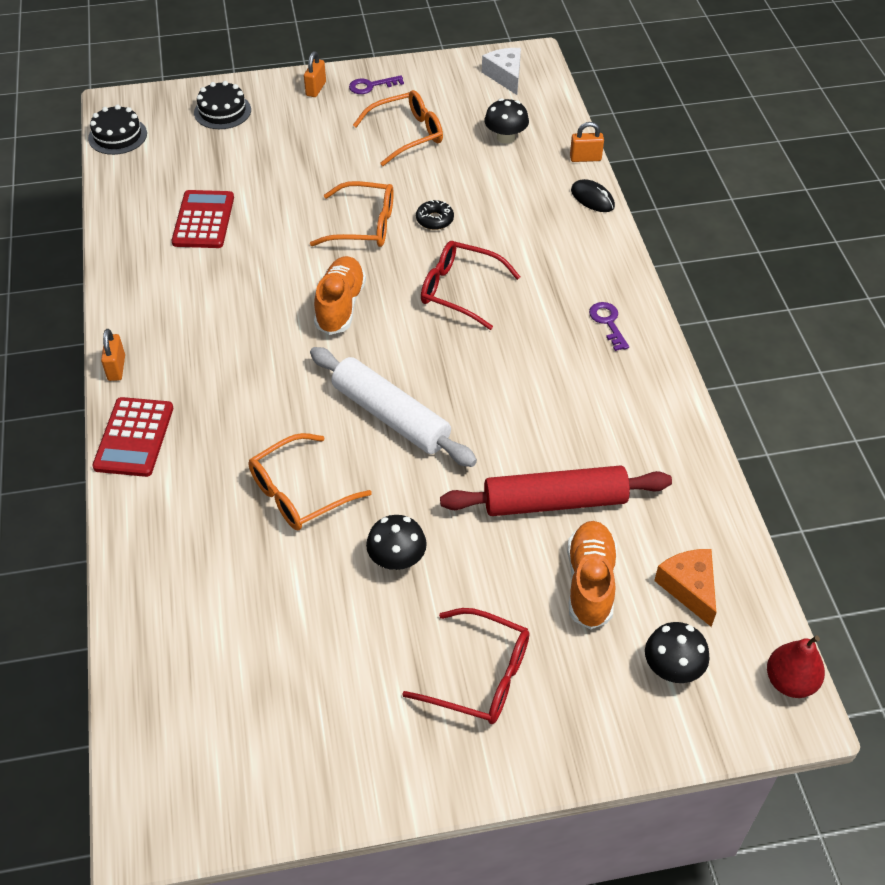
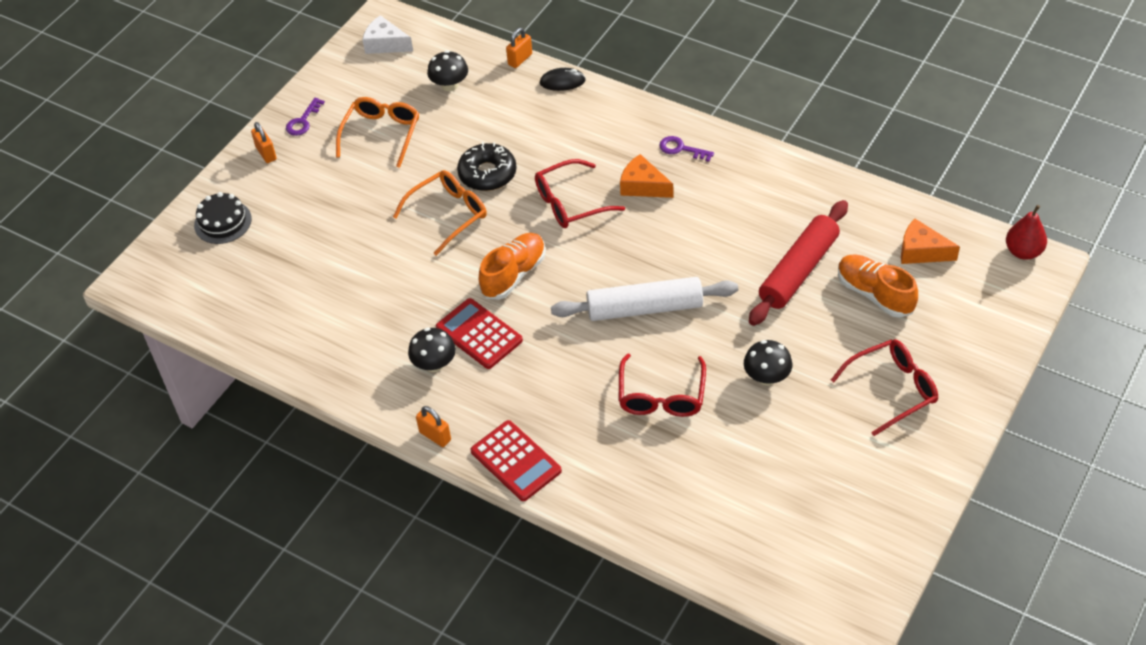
camera: 45 degrees left, 0 degrees up
(117, 136) = (171, 301): black cake -> none
(203, 220) = (335, 301): red calculator -> red calculator (479, 334)
(299, 493) = (661, 396): orange glasses -> red glasses
(340, 306) = (513, 274): orange shoe -> orange shoe turned 75 degrees clockwise
(434, 220) = (487, 174): black donut -> black donut, size x1.70
(533, 325) = (643, 186): none -> orange cheese
(672, 668) = (968, 297): black mushroom -> black mushroom (434, 364)

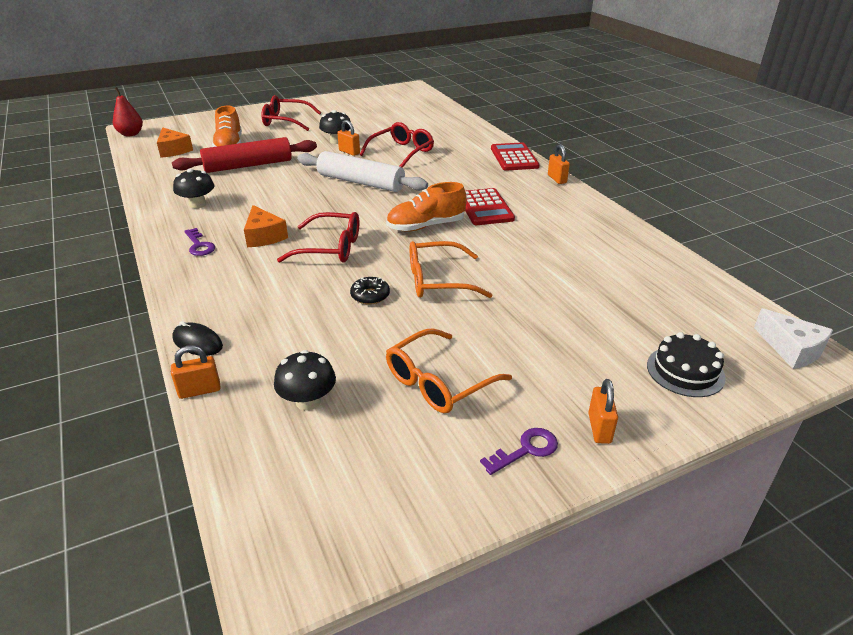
camera: 150 degrees left, 15 degrees down
(385, 44) = (322, 516): white cheese -> white cheese (791, 349)
(434, 364) = (531, 205): black mushroom -> black mushroom (197, 204)
(487, 174) = (370, 295): black donut -> black donut, size x0.59
(723, 360) = (349, 152): none -> orange padlock

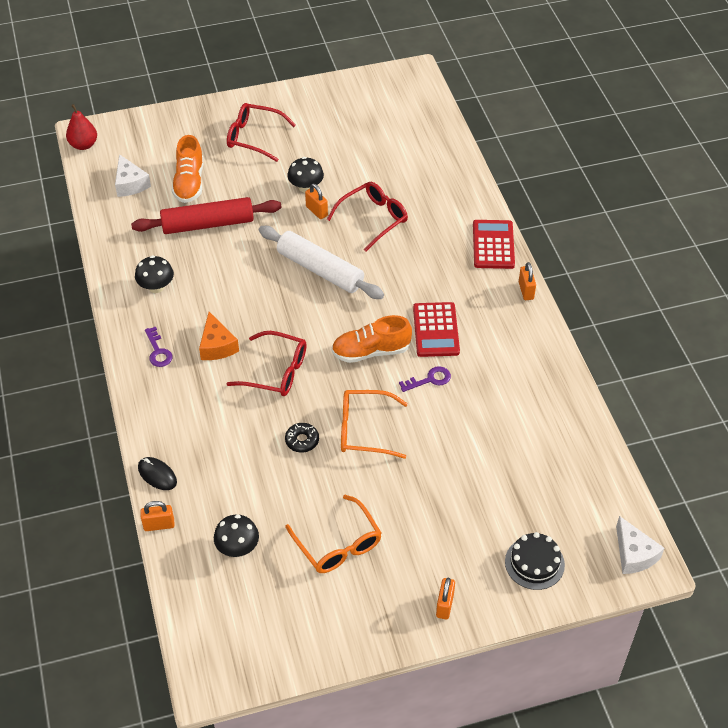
camera: 10 degrees right, 15 degrees up
(173, 150) = (130, 184): orange cheese -> white cheese
(438, 382) = (338, 544): orange glasses -> orange glasses turned 90 degrees counterclockwise
(526, 450) = (385, 615): purple key -> purple key (429, 379)

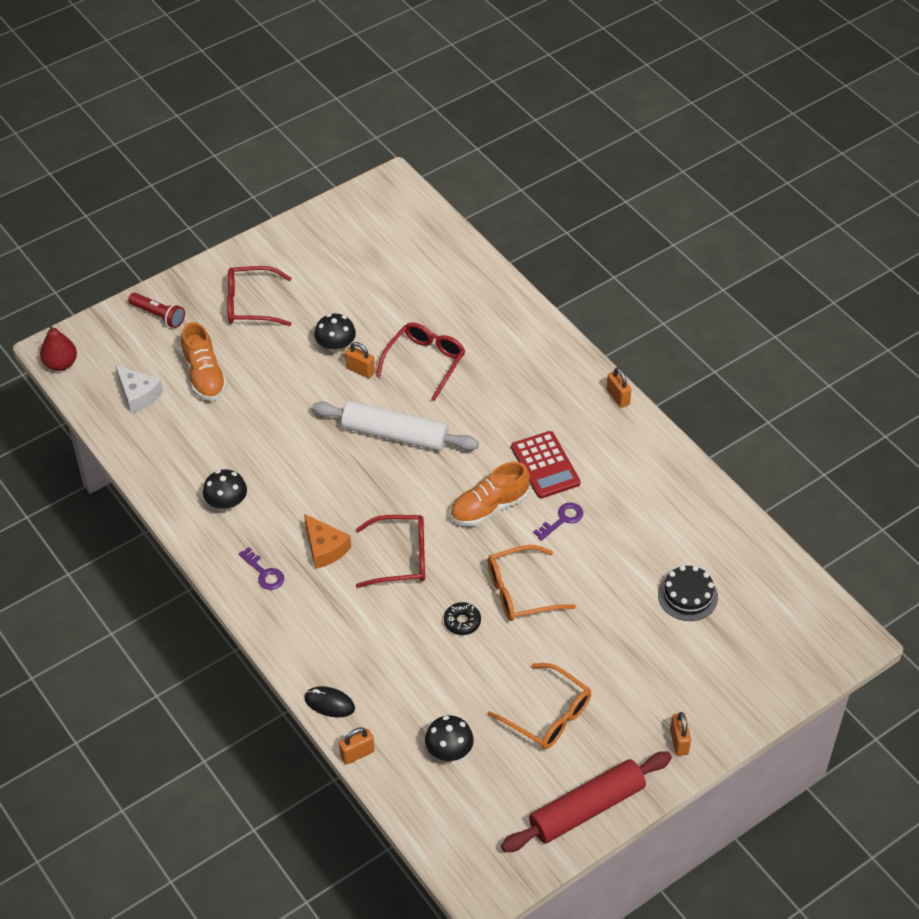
camera: 20 degrees left, 0 degrees up
(177, 128) = (158, 315): none -> red flashlight
(208, 224) = (248, 417): red rolling pin -> red rolling pin (587, 809)
(493, 245) = (563, 357): red calculator -> none
(534, 563) = (746, 673): black cake -> black cake (687, 596)
(634, 554) = (835, 635): white cheese -> none

